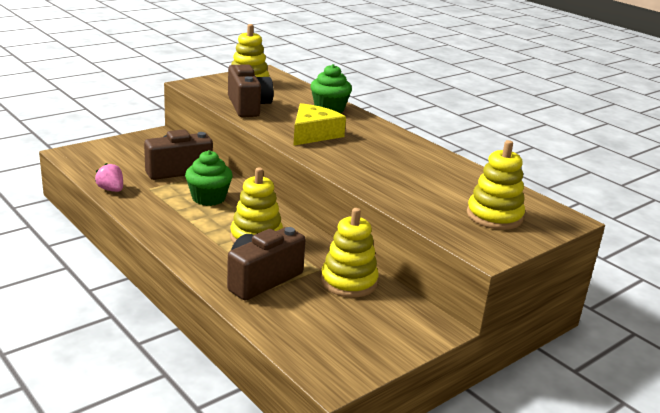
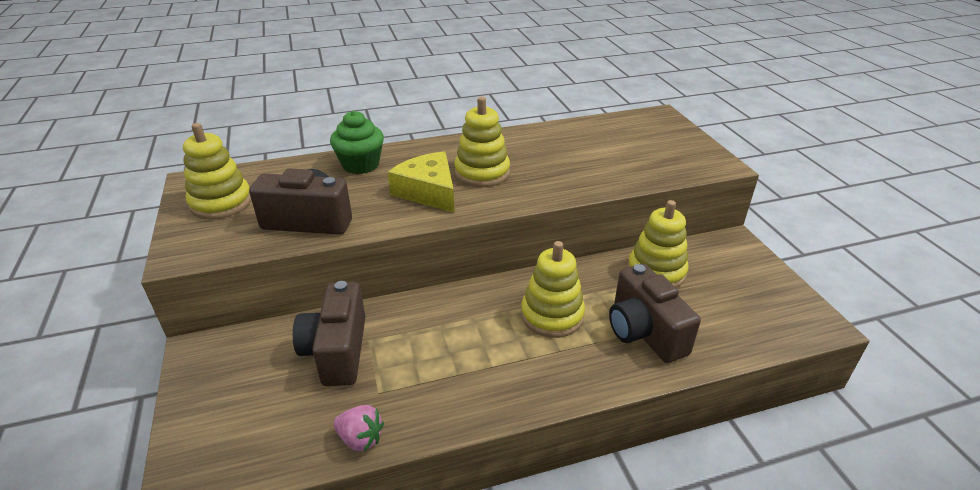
camera: 65 degrees left, 10 degrees up
(111, 190) = (360, 439): pink strawberry -> pink strawberry turned 135 degrees counterclockwise
(208, 198) = (437, 336): green cupcake -> none
(494, 216) = (653, 143): yellow stacking toy -> yellow stacking toy (482, 173)

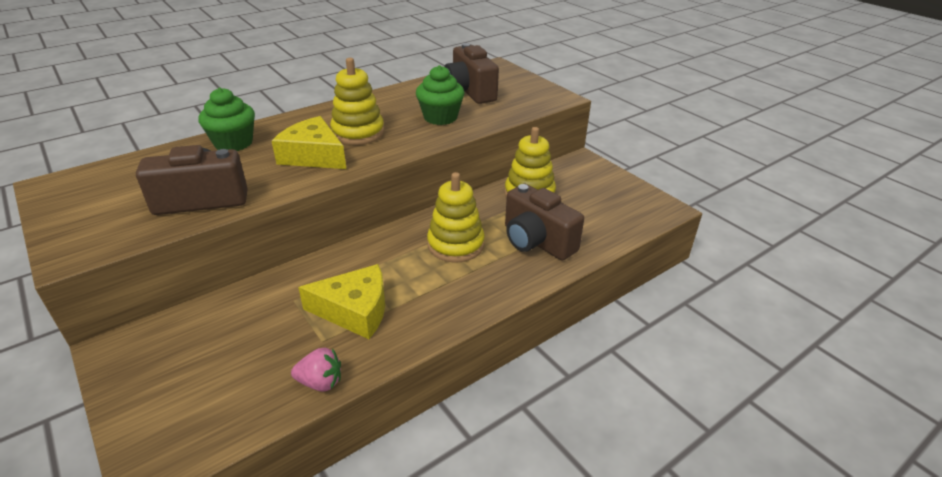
camera: 20 degrees left, 0 degrees up
(221, 203) = (94, 200): yellow stacking toy -> none
(337, 351) = (266, 316): brown camera -> brown camera (469, 92)
(422, 366) = (355, 310): none -> yellow cheese
(574, 169) = (440, 117): none -> green cupcake

